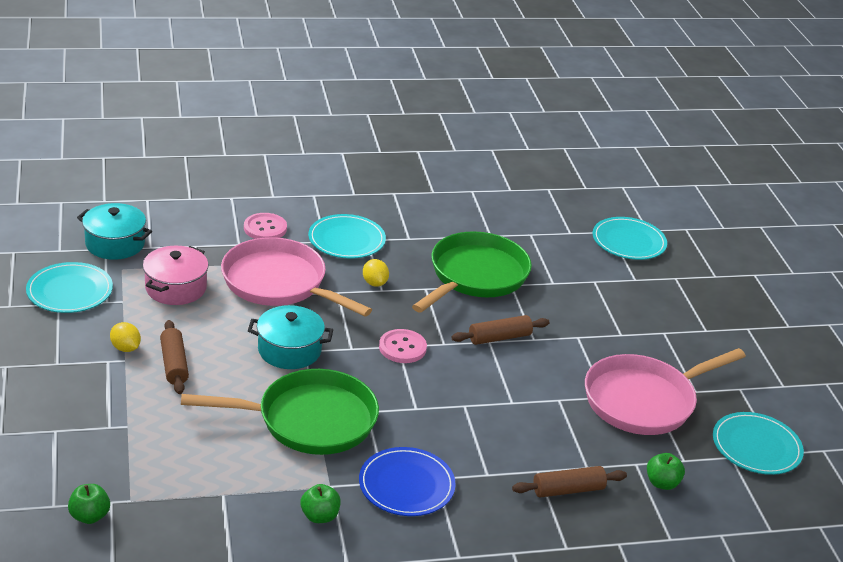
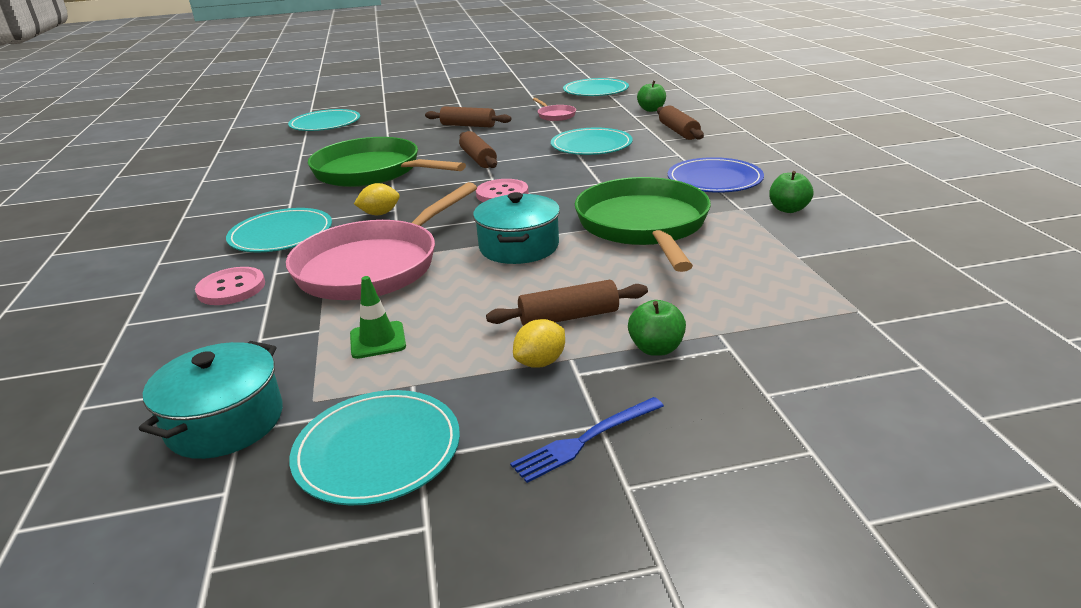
camera: 85 degrees left, 5 degrees down
(46, 357) = (586, 440): none -> blue fork
(89, 516) = (913, 334): green apple -> green apple (656, 348)
(176, 288) = (377, 340): pink pot -> green traffic cone
(527, 416) = (591, 145): none -> turquoise plate
(611, 334) = (468, 125): none -> brown rolling pin
(644, 401) = (555, 115): pink pan -> pink pan, size x0.42

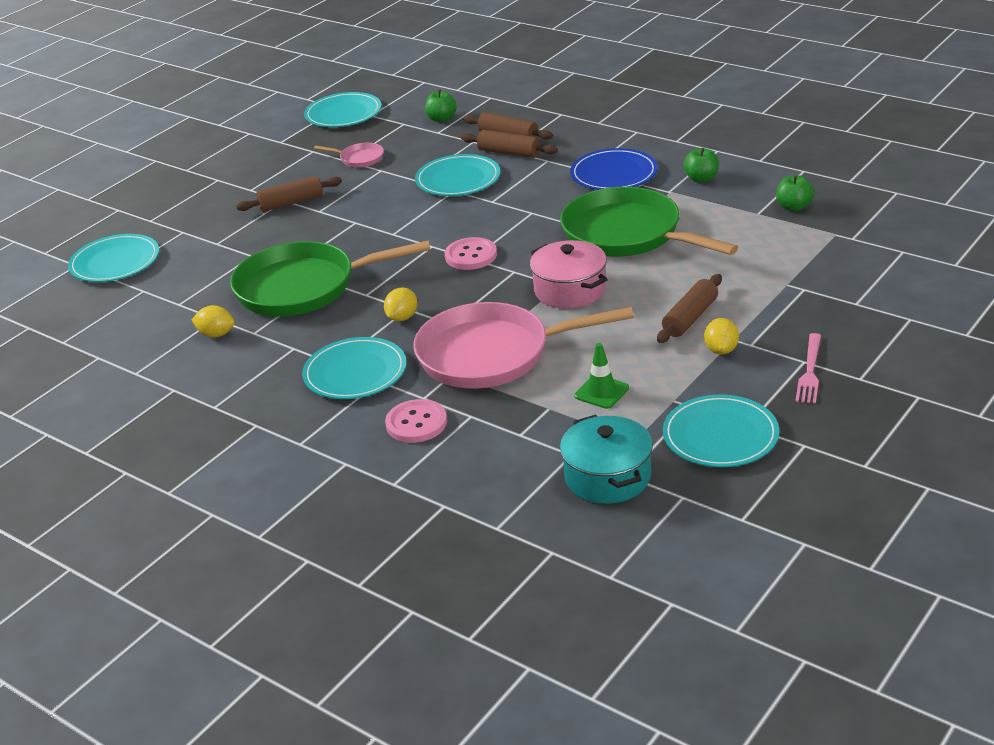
camera: 40 degrees left, 5 degrees up
(277, 178) = (216, 334): none -> yellow lemon
(374, 266) = (492, 354): pink pan -> pink pan turned 90 degrees clockwise
(478, 159) = (380, 233): brown rolling pin -> brown rolling pin (509, 153)
(519, 247) = (570, 290): turquoise pot -> pink pot
(586, 440) = (810, 371): blue fork -> pink fork
(656, 348) = (768, 309): green apple -> green apple (793, 207)

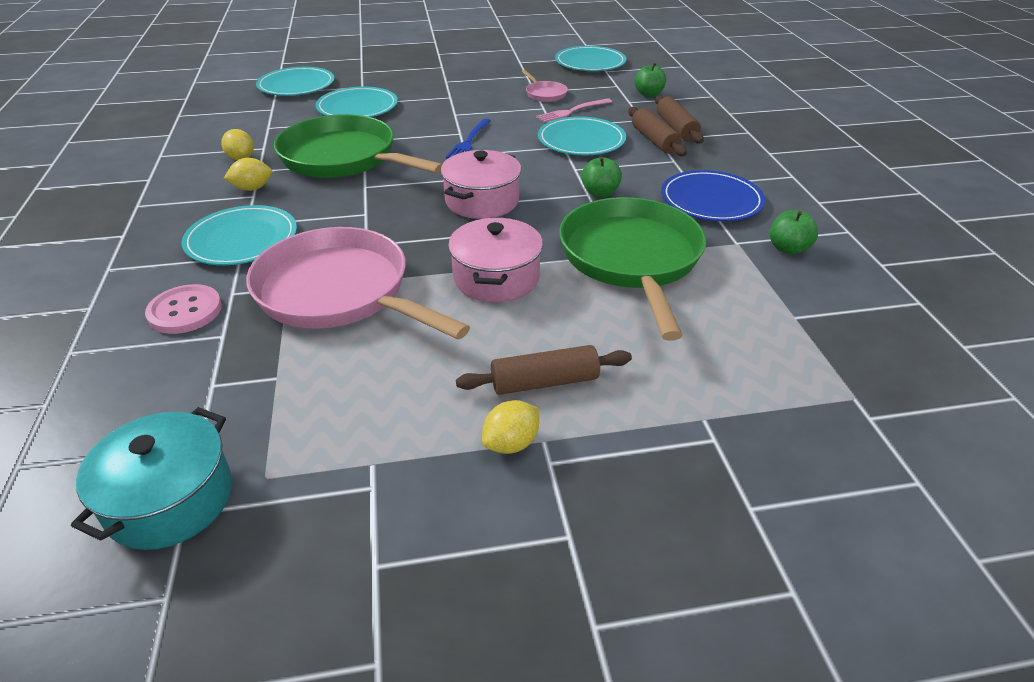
camera: 40 degrees right, 5 degrees up
(291, 203) = (450, 100): brown rolling pin -> none
(375, 223) = (469, 141): none -> blue fork
(402, 317) = (349, 218): yellow lemon -> yellow lemon (252, 188)
(471, 255) = (482, 201): pink button -> pink pot
(601, 392) = (338, 398): green traffic cone -> none
(720, 435) = (331, 553): turquoise plate -> turquoise plate (357, 107)
(793, 207) = (847, 335): green apple -> green apple (600, 193)
(810, 371) = (554, 556): pink fork -> pink fork (572, 111)

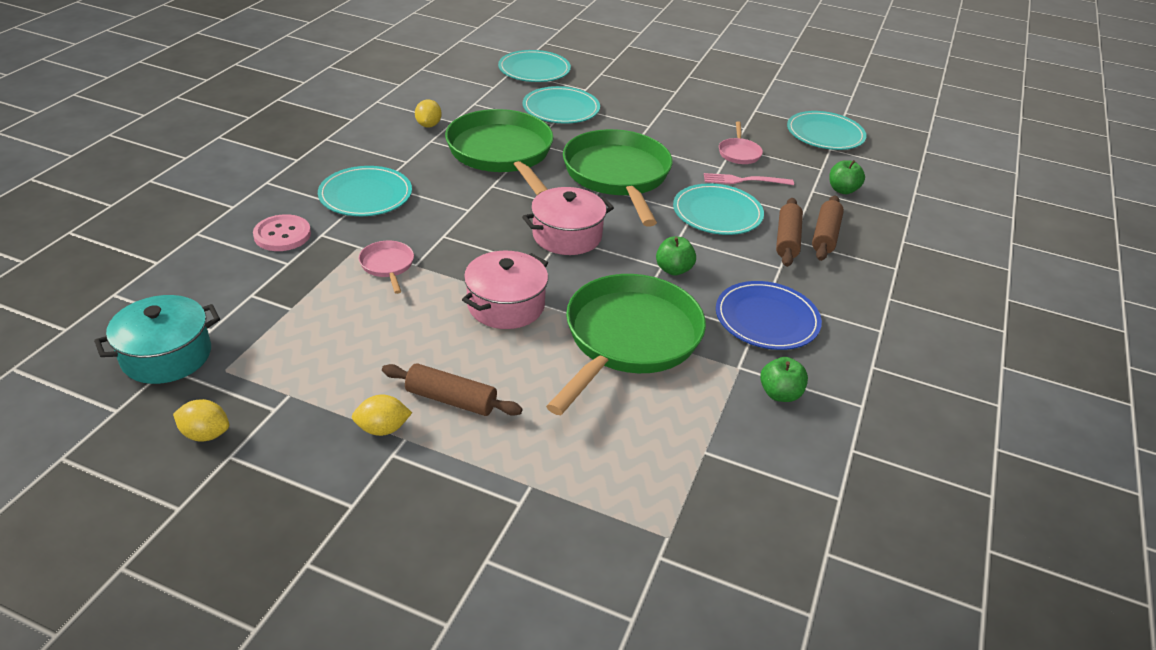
camera: 30 degrees right, 0 degrees up
(252, 188) = (412, 155): yellow lemon -> yellow lemon (205, 434)
(339, 292) = (387, 265): pink pan -> pink pan, size x0.42
(469, 141) = (618, 176): blue fork -> green pan

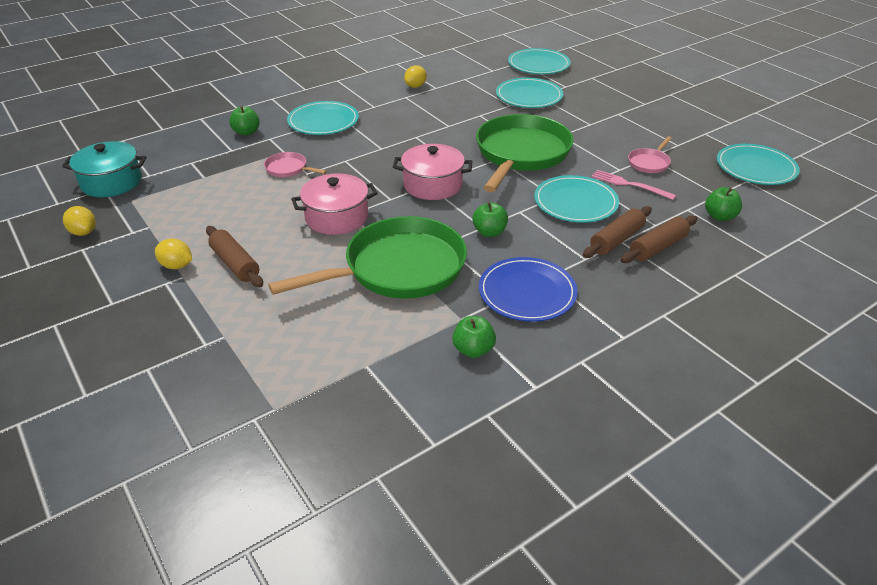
camera: 35 degrees right, 0 degrees up
(282, 235) = (246, 132): pink button -> green apple
(387, 265) = (288, 169): pink pan -> pink pan turned 75 degrees counterclockwise
(502, 154) = (447, 117): green pan -> none

